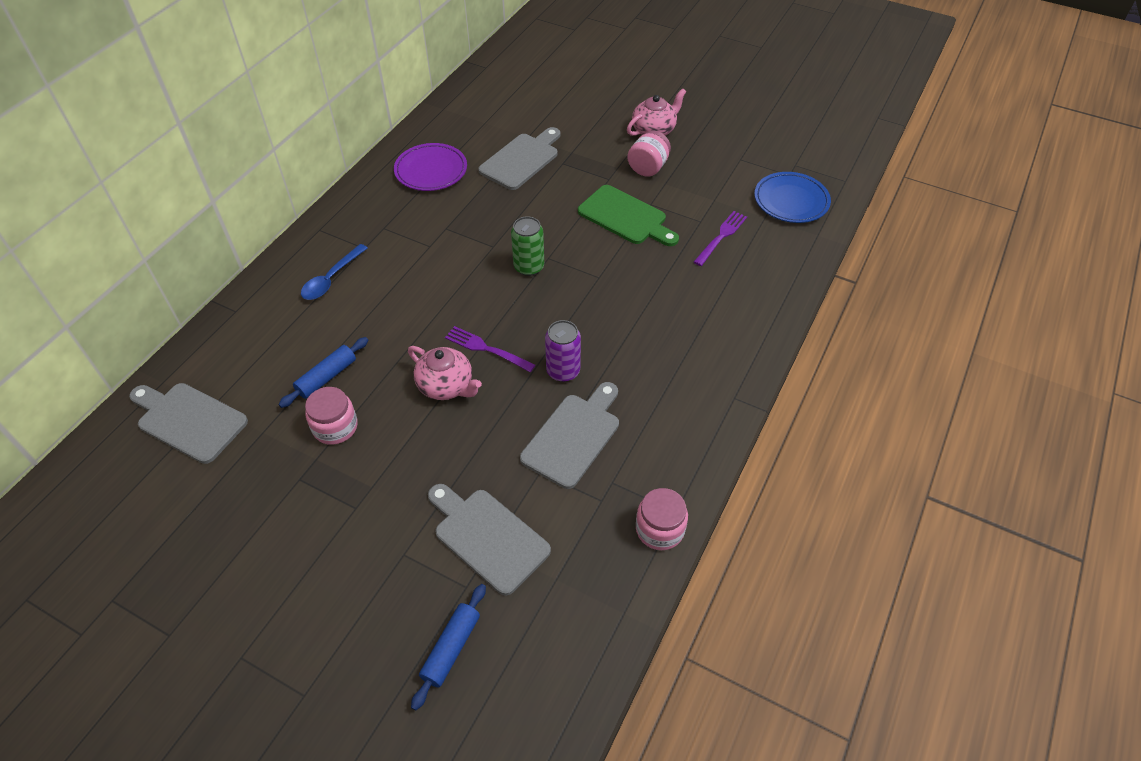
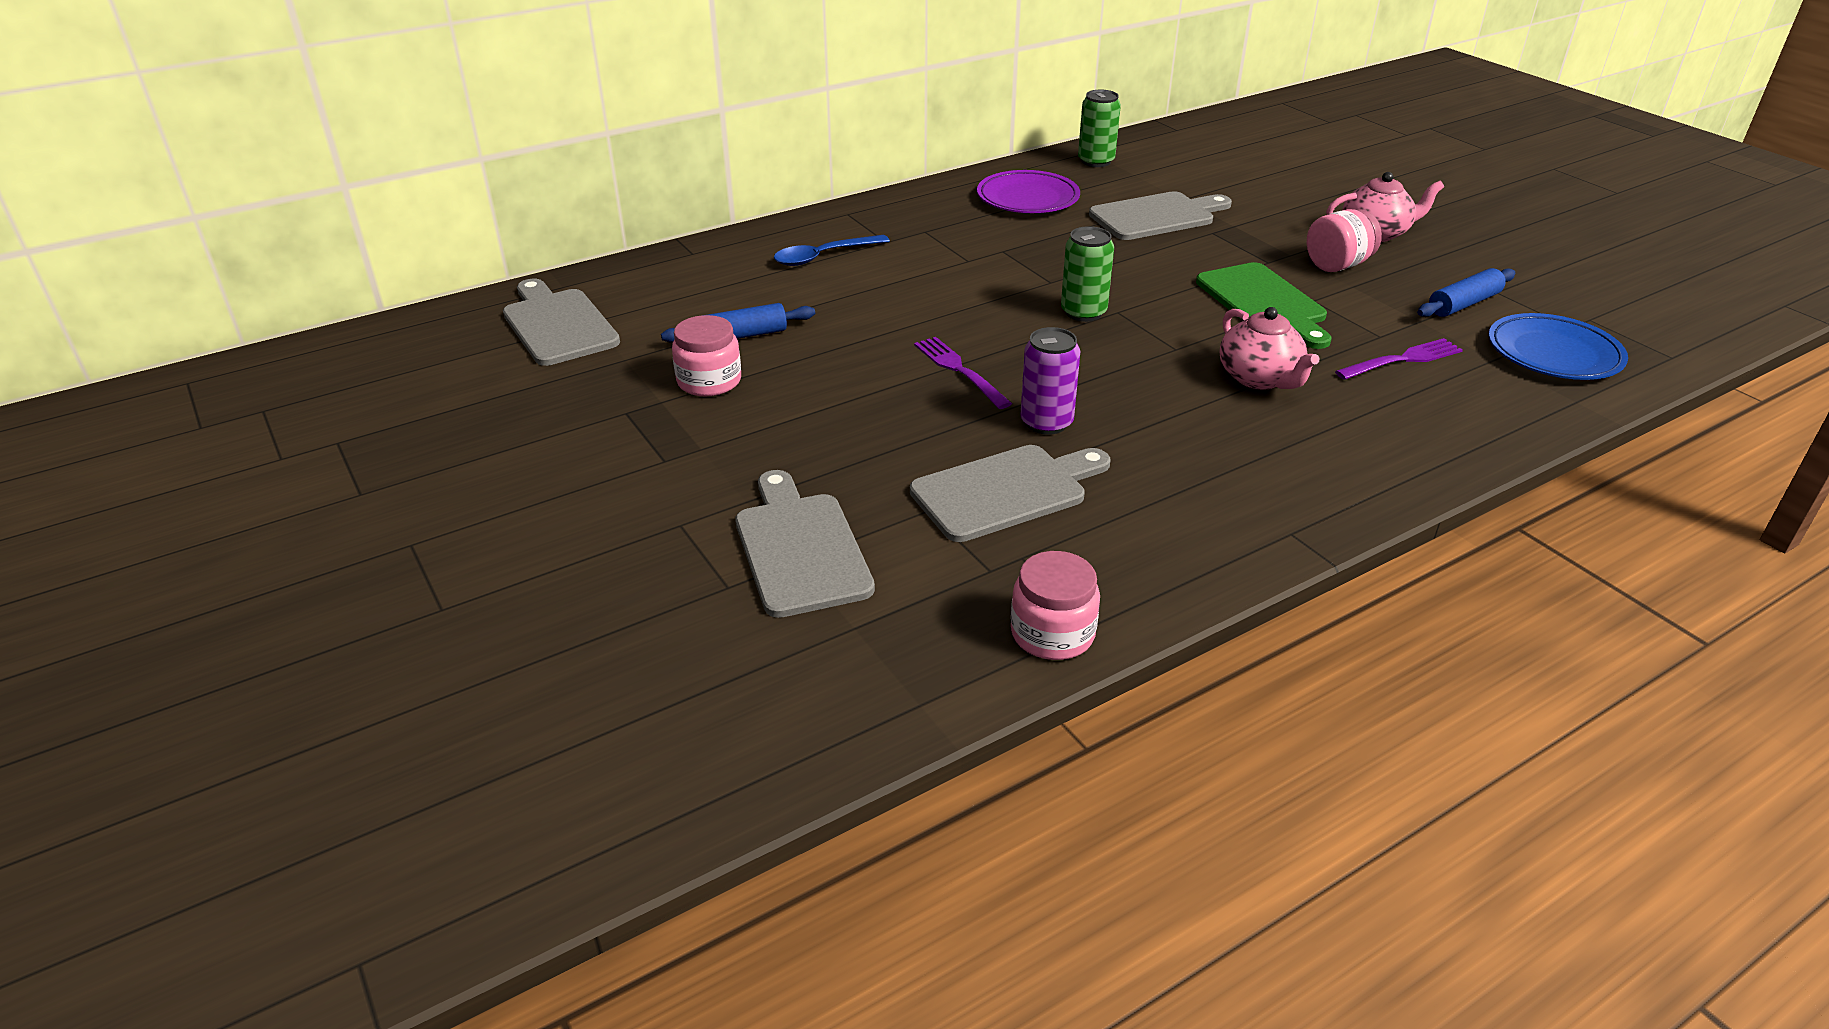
camera: 30 degrees right, 15 degrees down
(446, 386) = (877, 388): pink teapot -> pink teapot (1260, 378)
(451, 648) = (652, 640): blue rolling pin -> blue rolling pin (1463, 304)
(453, 117) = (1096, 161): none -> green can

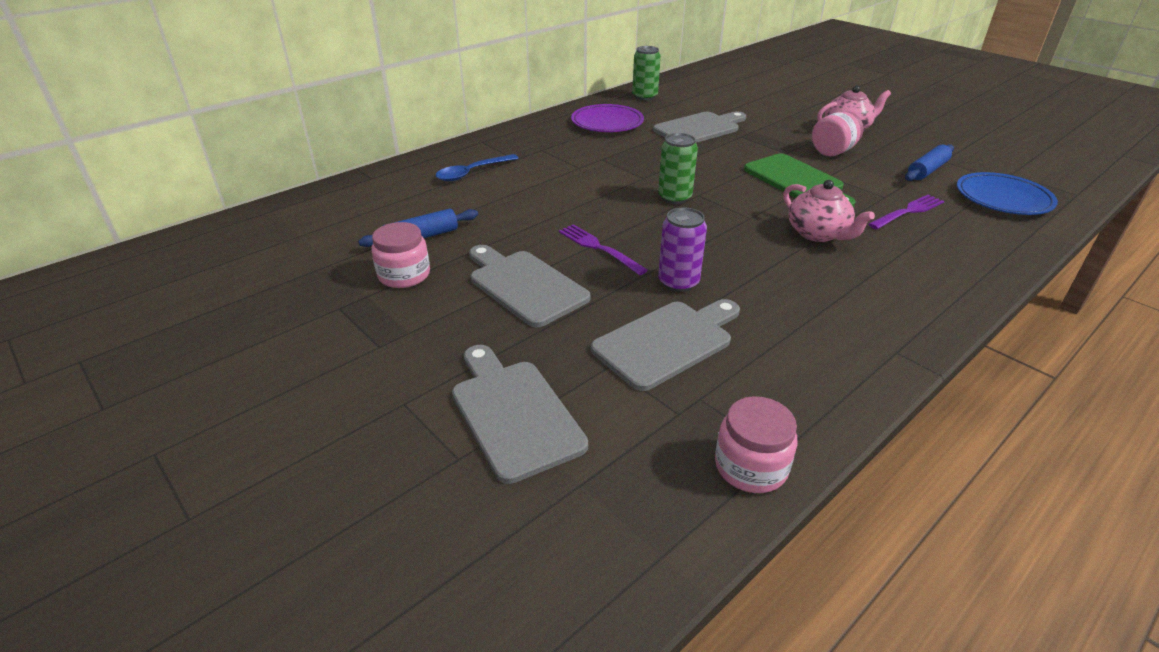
camera: 10 degrees left, 0 degrees up
(558, 324) = (271, 241): grey cutting board -> grey cutting board (524, 285)

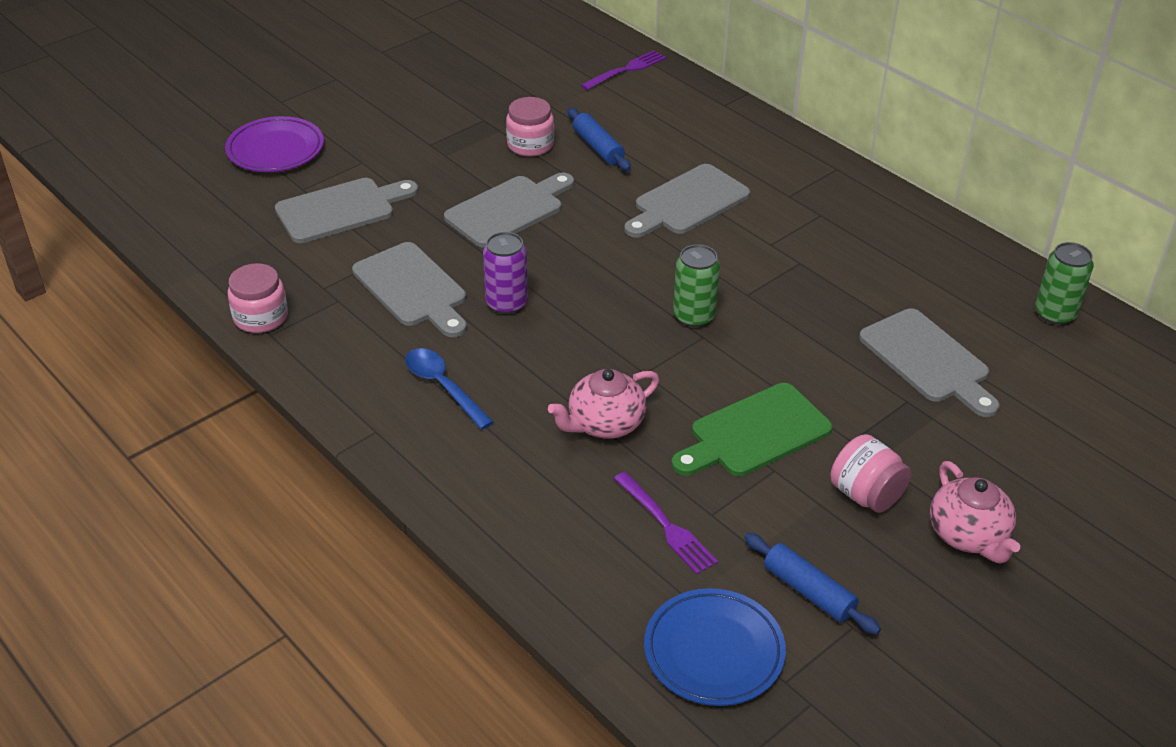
camera: 90 degrees right, 5 degrees up
(472, 173) = (745, 167): blue spoon -> blue spoon (443, 387)
(520, 196) = (687, 202): none -> grey cutting board
(599, 248) = (574, 255): purple fork -> purple fork (626, 70)
(607, 123) = (926, 271): purple plate -> purple plate (275, 150)

